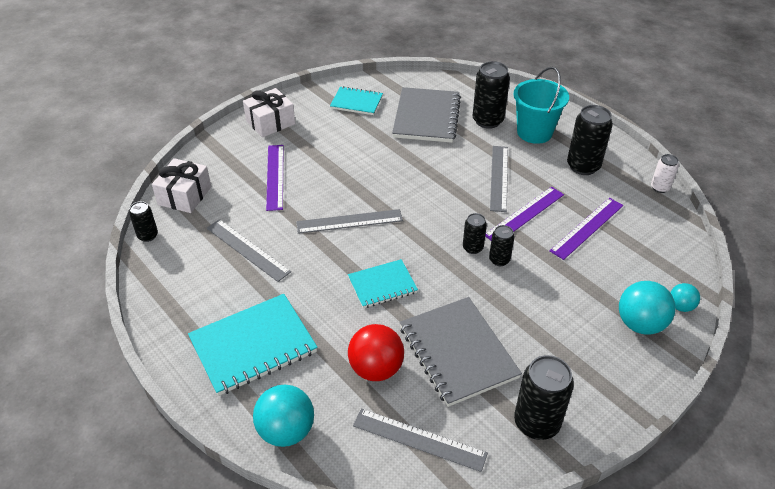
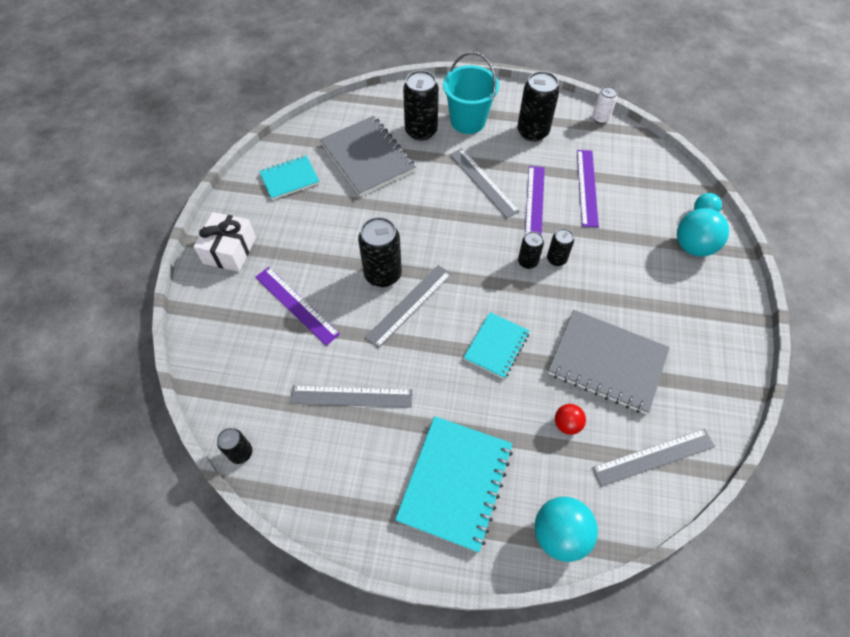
camera: 40 degrees left, 15 degrees up
(185, 195) = (230, 384): white gift -> none
(376, 369) = (567, 424): red ball -> red ball, size x0.55
(536, 423) = (709, 378): black can -> black can (383, 274)

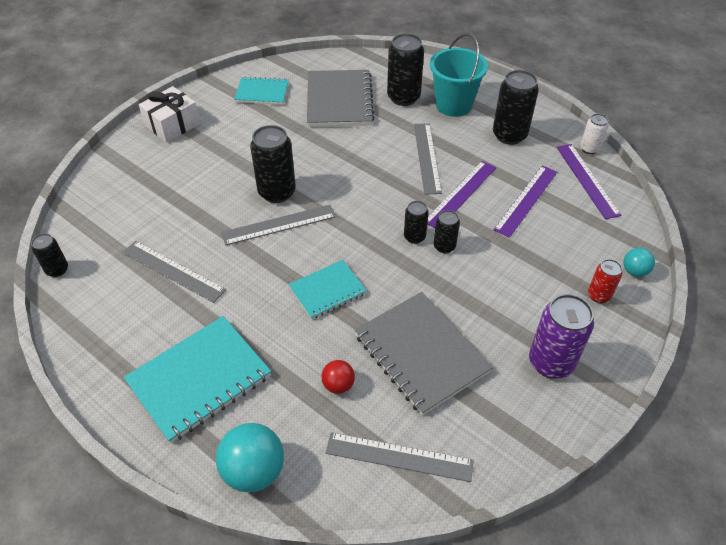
camera: 30 degrees right, 10 degrees down
(296, 305) = (188, 185): purple ruler -> purple ruler (587, 180)
(693, 246) = (598, 295): turquoise ball -> red can
(699, 319) = (551, 362): none -> purple can

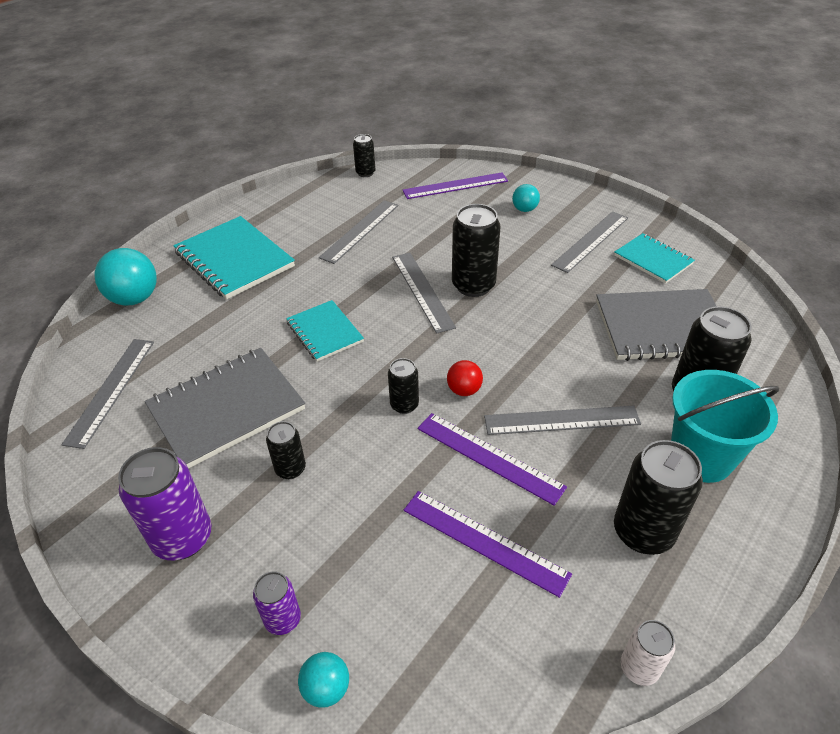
camera: 90 degrees right, 5 degrees down
(172, 125) = (570, 204): white gift -> none
(172, 153) = (524, 209): none -> turquoise ball
(230, 120) = (590, 241): none -> grey ruler
(262, 92) = (653, 260): turquoise notebook -> turquoise notebook turned 45 degrees counterclockwise
(338, 385) = (204, 345): red ball -> red ball (464, 390)
(444, 246) = (387, 435): black can -> black can (290, 469)
(587, 180) = (546, 647): purple ruler -> purple ruler (455, 186)
(598, 295) = (283, 619): red can -> purple can

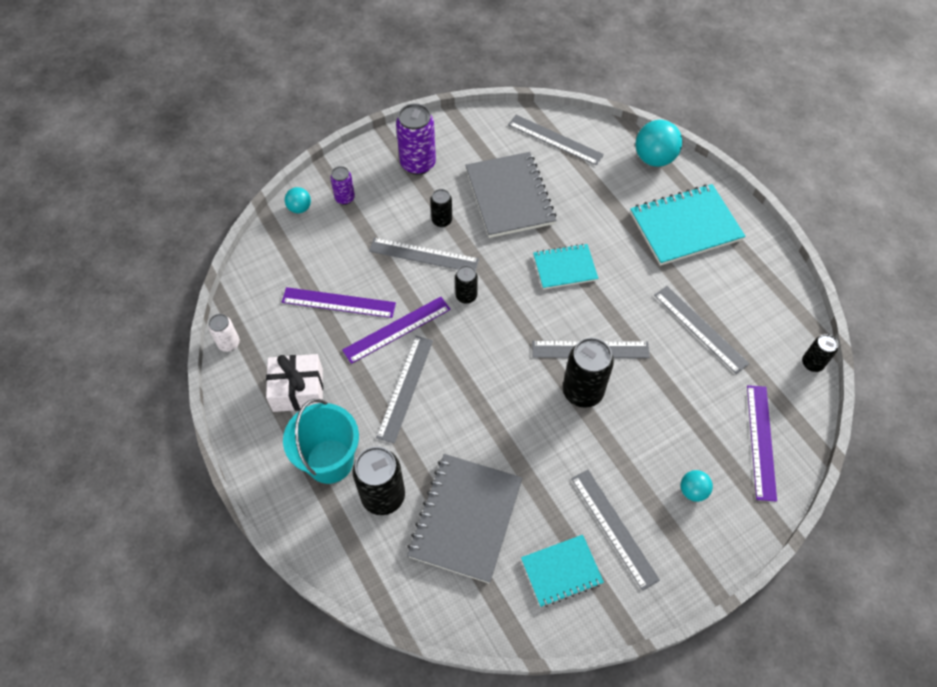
camera: 110 degrees right, 15 degrees up
(359, 469) = (424, 255): none -> grey ruler
(464, 390) = (463, 337): red ball -> none
(484, 541) = (338, 302): purple ruler -> purple ruler turned 45 degrees clockwise
(643, 532) = (298, 390): black can -> white gift

